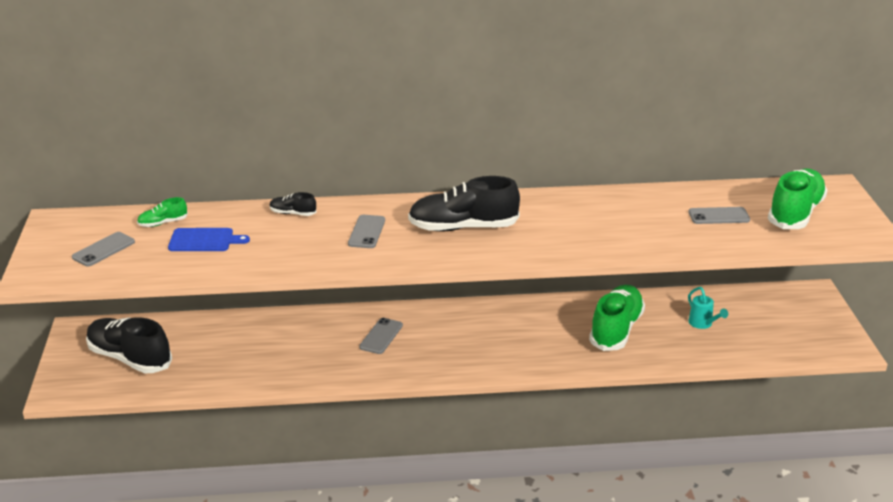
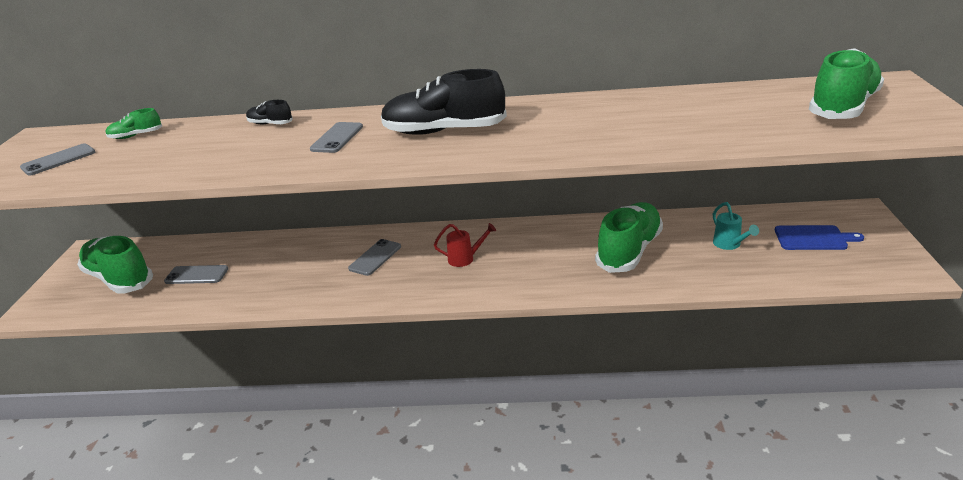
camera: 10 degrees right, 0 degrees up
(129, 358) = (119, 279): black shoe -> green shoe
(204, 240) = (164, 149): blue cutting board -> blue cutting board (813, 238)
(467, 337) = (465, 259): none -> red watering can
(718, 216) = (746, 112): grey phone -> grey phone (197, 275)

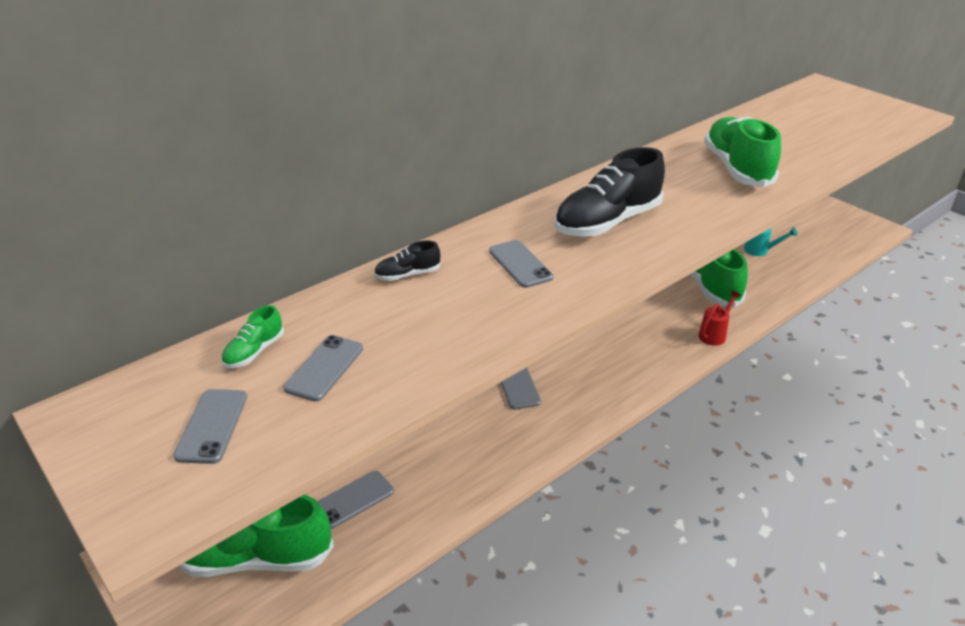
camera: 45 degrees left, 5 degrees up
(142, 154) = (324, 368): none -> grey phone
(465, 259) = (598, 348): red watering can -> red watering can (714, 334)
(813, 238) = (798, 225): blue cutting board -> none
(843, 107) = (835, 114): green shoe -> green shoe (737, 168)

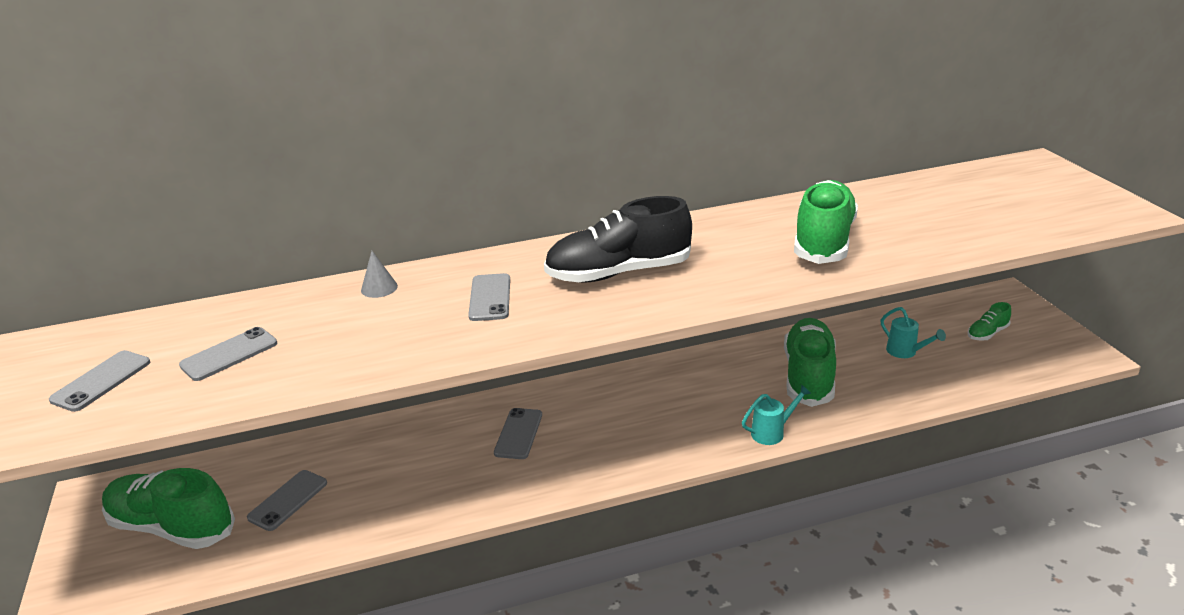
camera: 25 degrees right, 5 degrees down
(254, 352) = (191, 328): green shoe -> green shoe (987, 333)
(353, 499) = (288, 500): grey phone -> grey phone turned 45 degrees counterclockwise
(407, 275) = (379, 288): black shoe -> grey cone
(714, 334) = (772, 432): red watering can -> turquoise watering can

